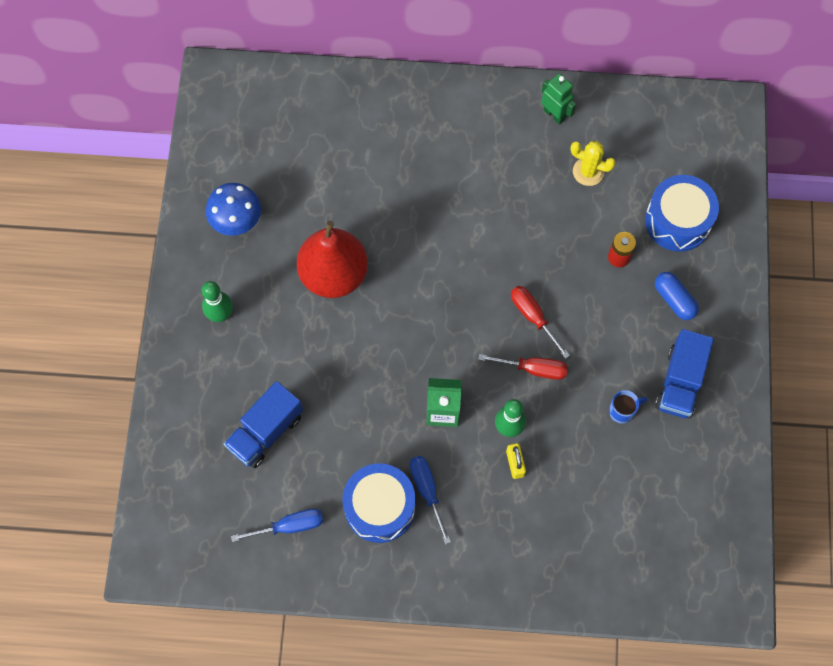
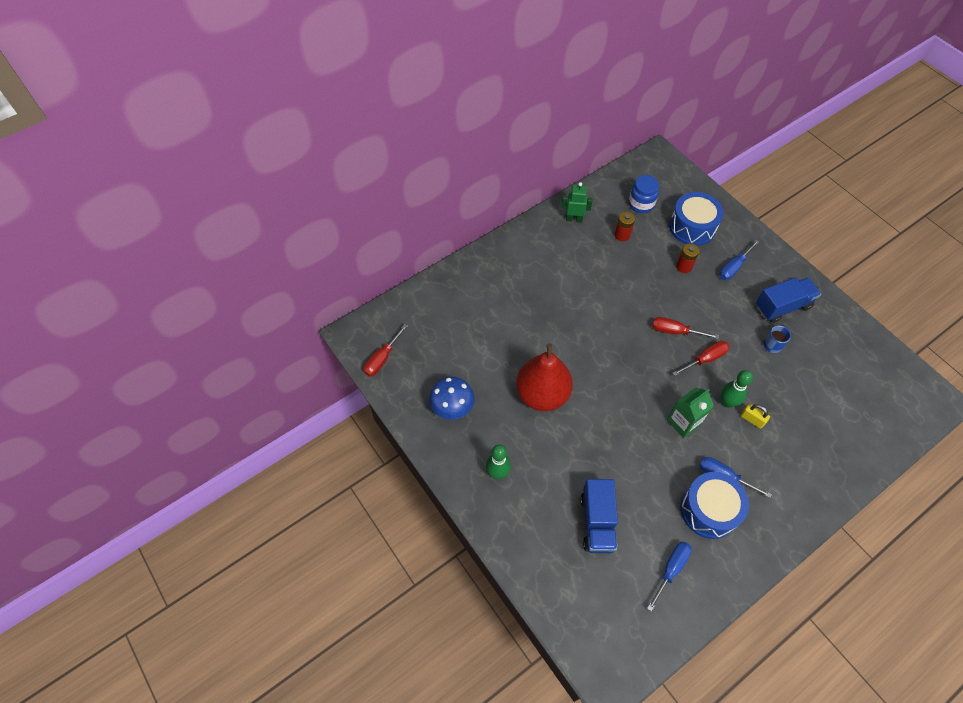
camera: 40 degrees left, 10 degrees down
(217, 121) = (382, 358): none -> red screwdriver
(588, 172) = (622, 235): yellow cactus -> red battery
(648, 152) = (641, 204): none -> blue jar
(674, 300) = (734, 267): blue capsule -> blue screwdriver
(680, 382) = (782, 306): blue truck -> blue truck turned 90 degrees counterclockwise

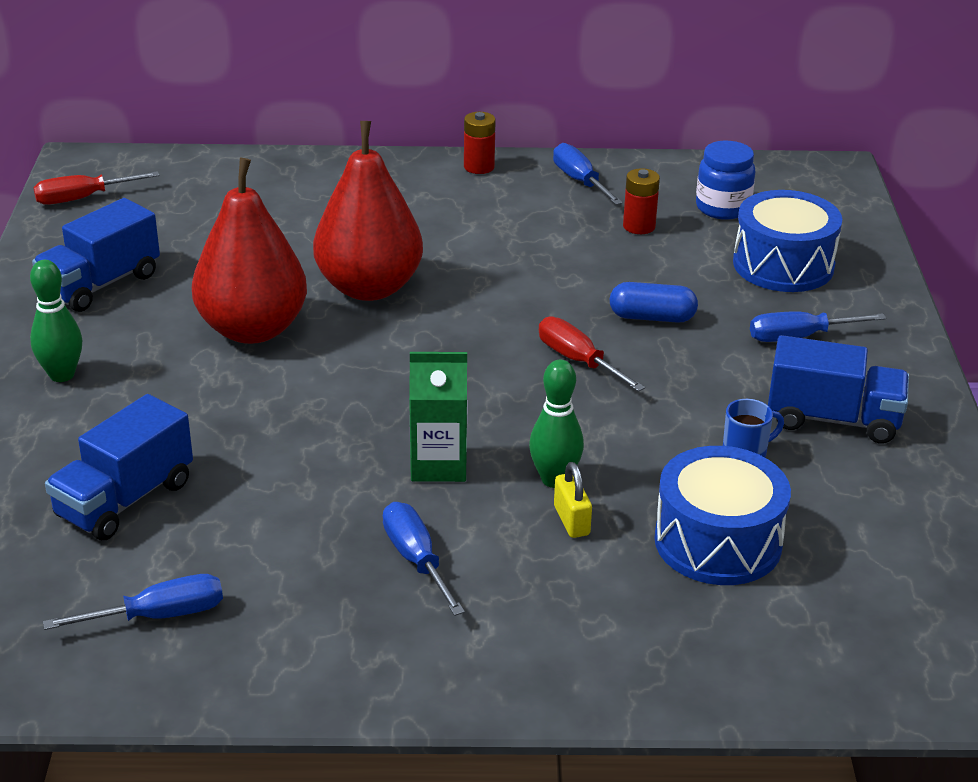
camera: 35 degrees right, 25 degrees down
(452, 408) = (101, 284): blue mushroom -> blue truck
(560, 339) = (369, 288): none -> red pear
(574, 219) = (580, 181): green robot -> blue screwdriver
(676, 288) = (652, 317): none -> blue capsule
(684, 266) = (702, 300): red battery -> red battery (479, 167)
(705, 359) = (587, 414): red screwdriver -> none
(709, 510) = (330, 584): blue drum -> blue drum (718, 542)

